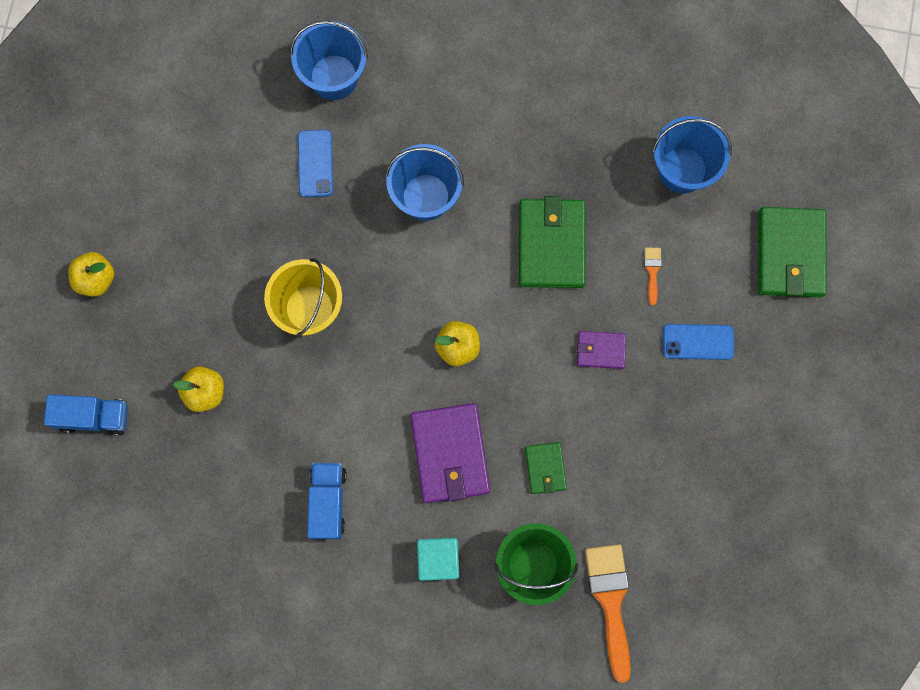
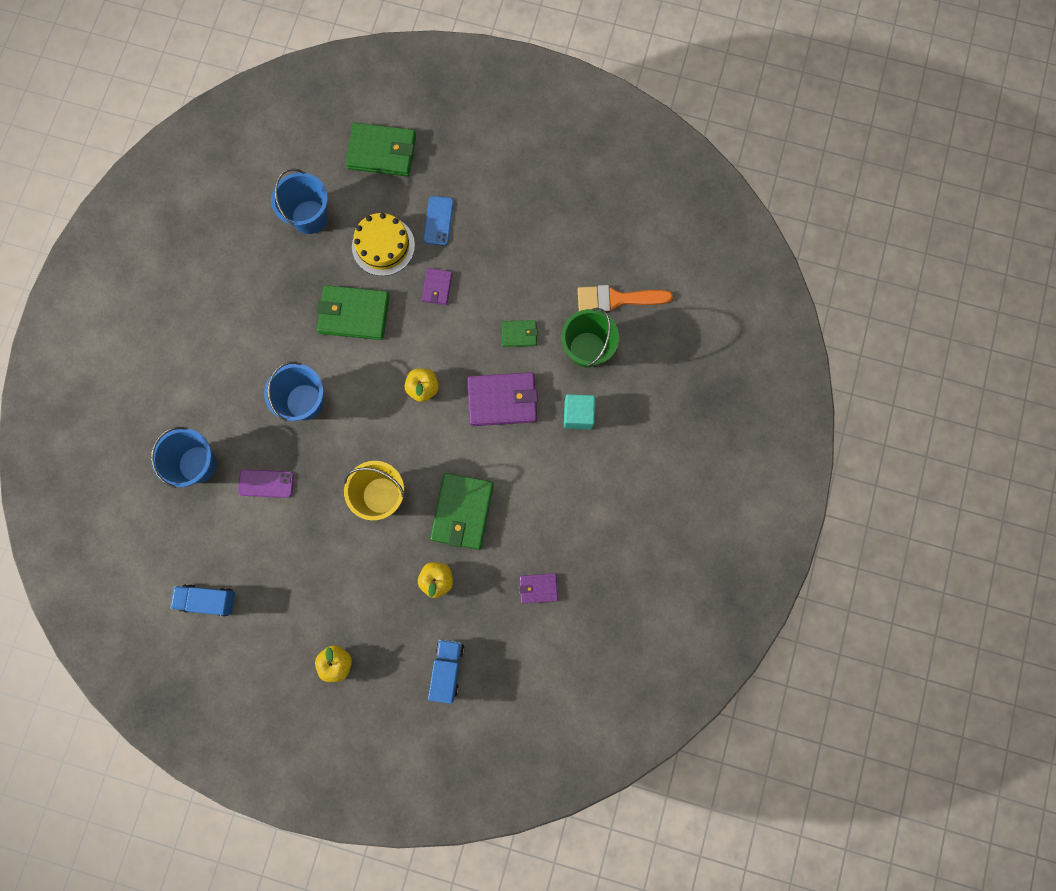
camera: 85 degrees left, 0 degrees up
(201, 524) = (538, 588): none -> purple wallet
(295, 415) = (462, 512): none -> green wallet
(315, 163) = (266, 483): blue phone -> purple phone
(328, 502) = (530, 491): blue truck -> blue truck (208, 600)
(652, 271) = (383, 246): orange brush -> yellow cake

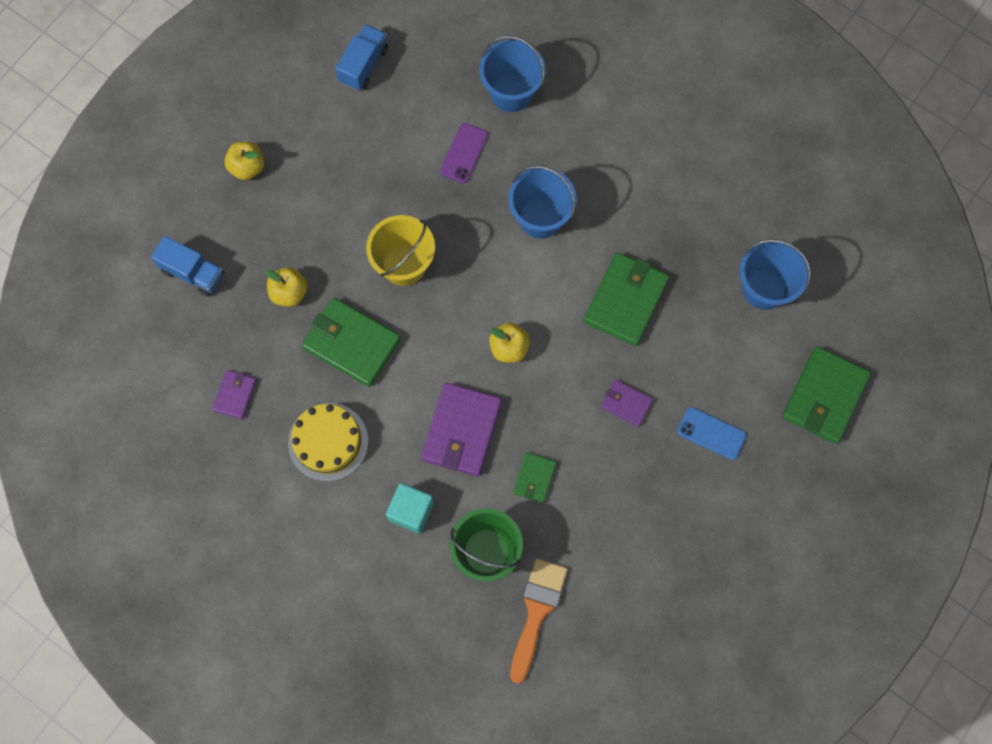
camera: 110 degrees right, 5 degrees down
(383, 246) = (700, 359): yellow cake -> yellow cake (328, 442)

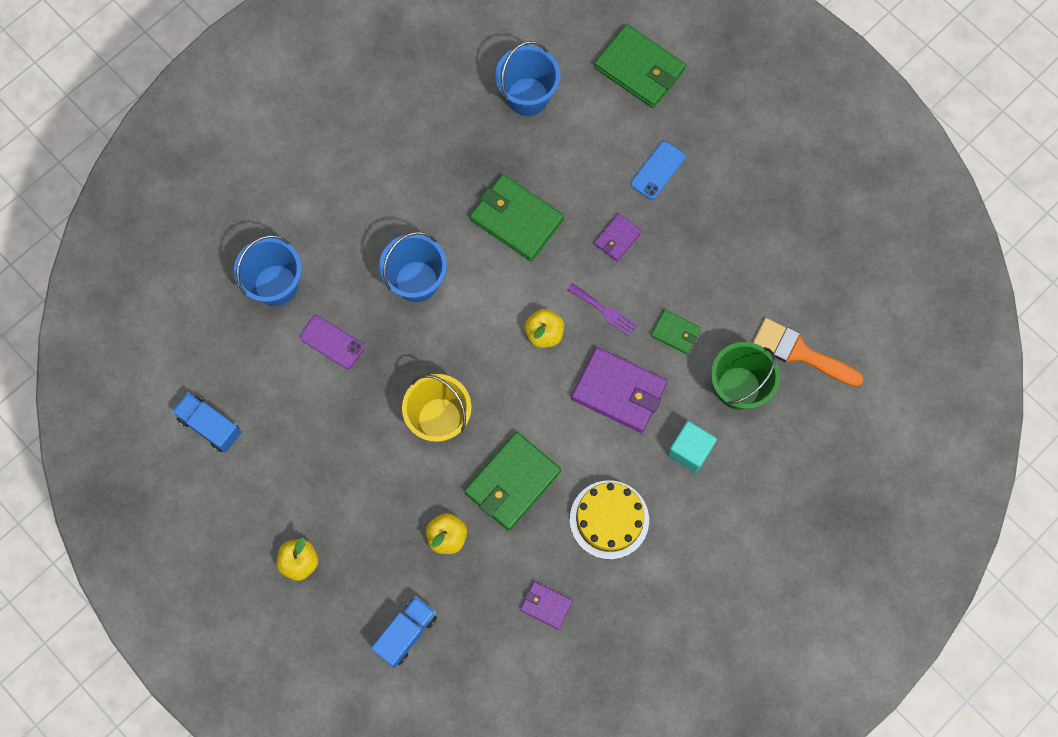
camera: 80 degrees left, 0 degrees up
(544, 403) = (604, 311): none -> purple fork

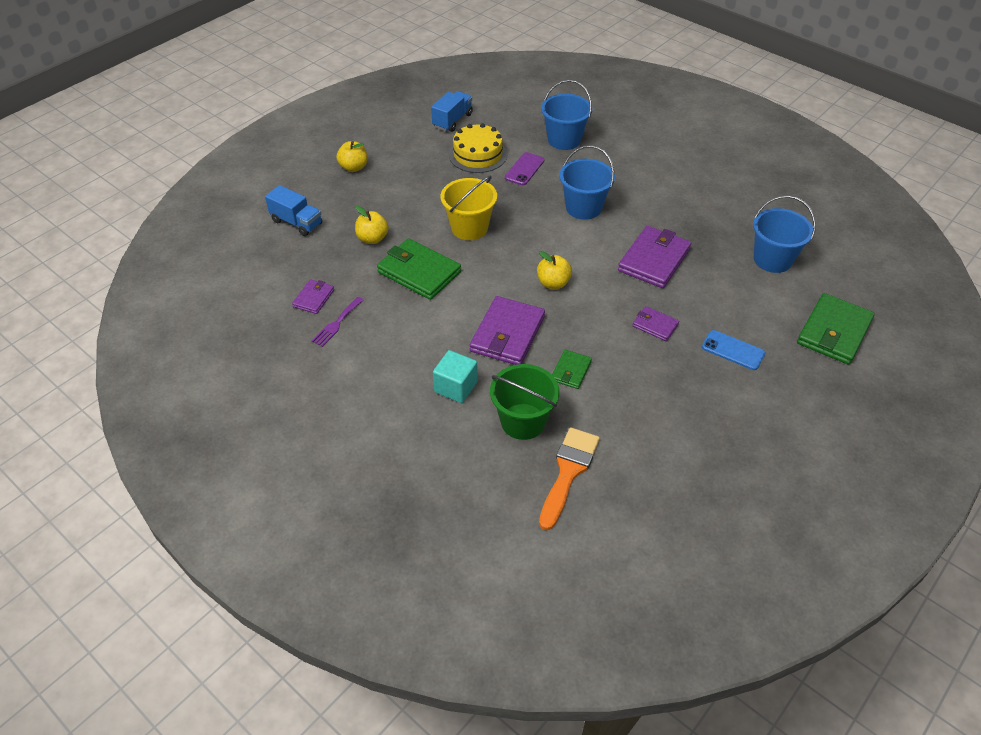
camera: 85 degrees right, 25 degrees down
(516, 219) = (654, 260): green wallet -> purple wallet
(604, 311) = (582, 320): purple fork -> purple fork (336, 323)
(609, 519) = (388, 334): yellow cake -> yellow cake (477, 154)

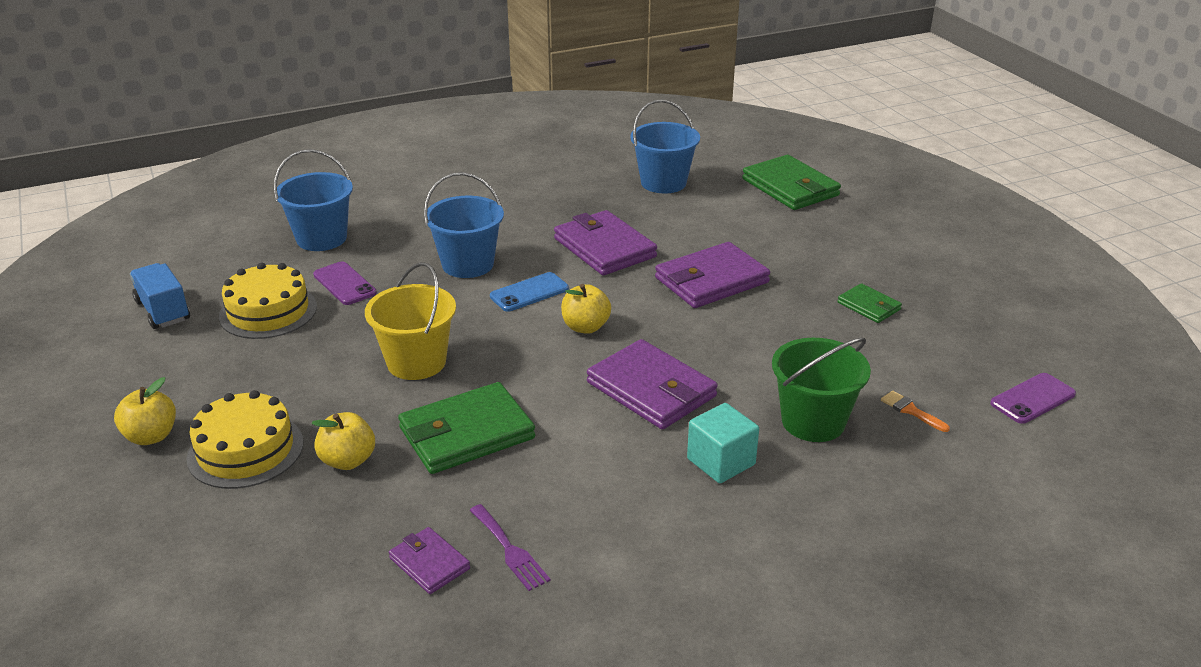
camera: 65 degrees left, 15 degrees down
(297, 222) = (218, 538): blue truck -> none
(361, 201) = (245, 450): none -> yellow cake
(568, 472) = (911, 410): orange brush -> orange brush, size x0.46
(571, 371) = (748, 360): green wallet -> green wallet (869, 306)
(630, 544) = (1032, 399): none -> purple phone
(655, 325) = (711, 280): purple wallet -> purple wallet, size x1.89
(733, 350) = (781, 247): blue phone -> blue phone (529, 292)

